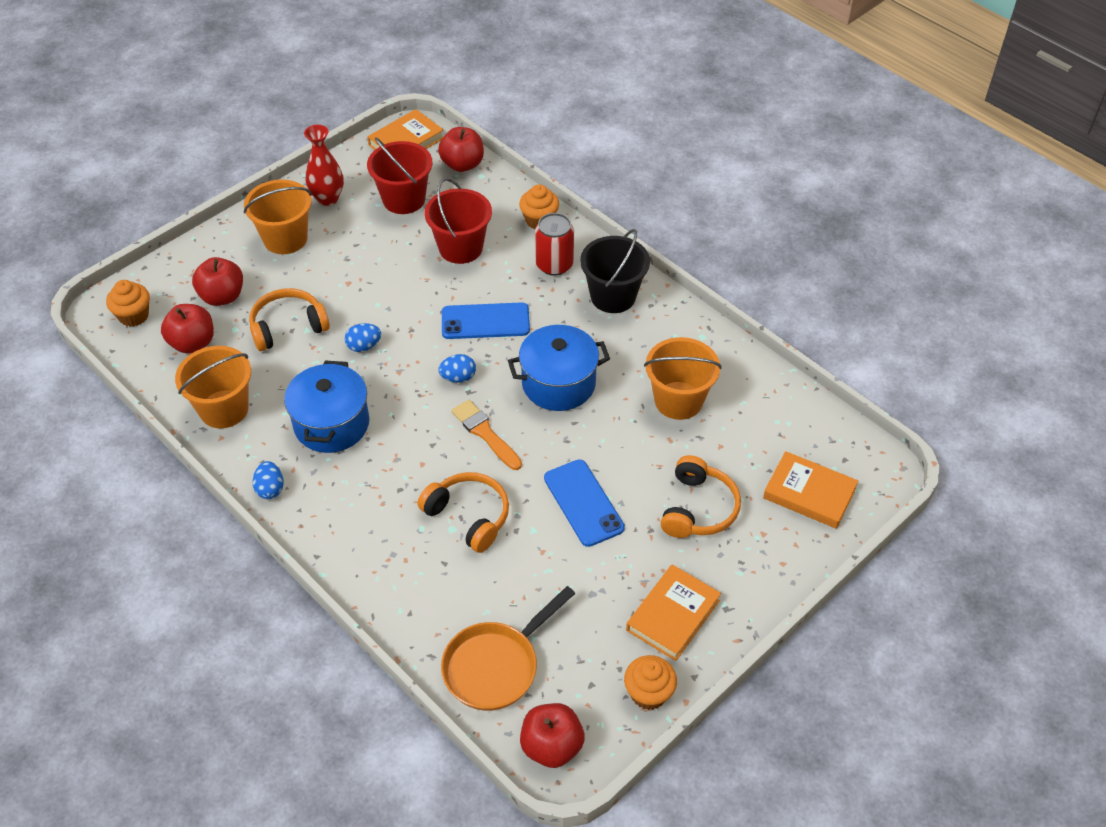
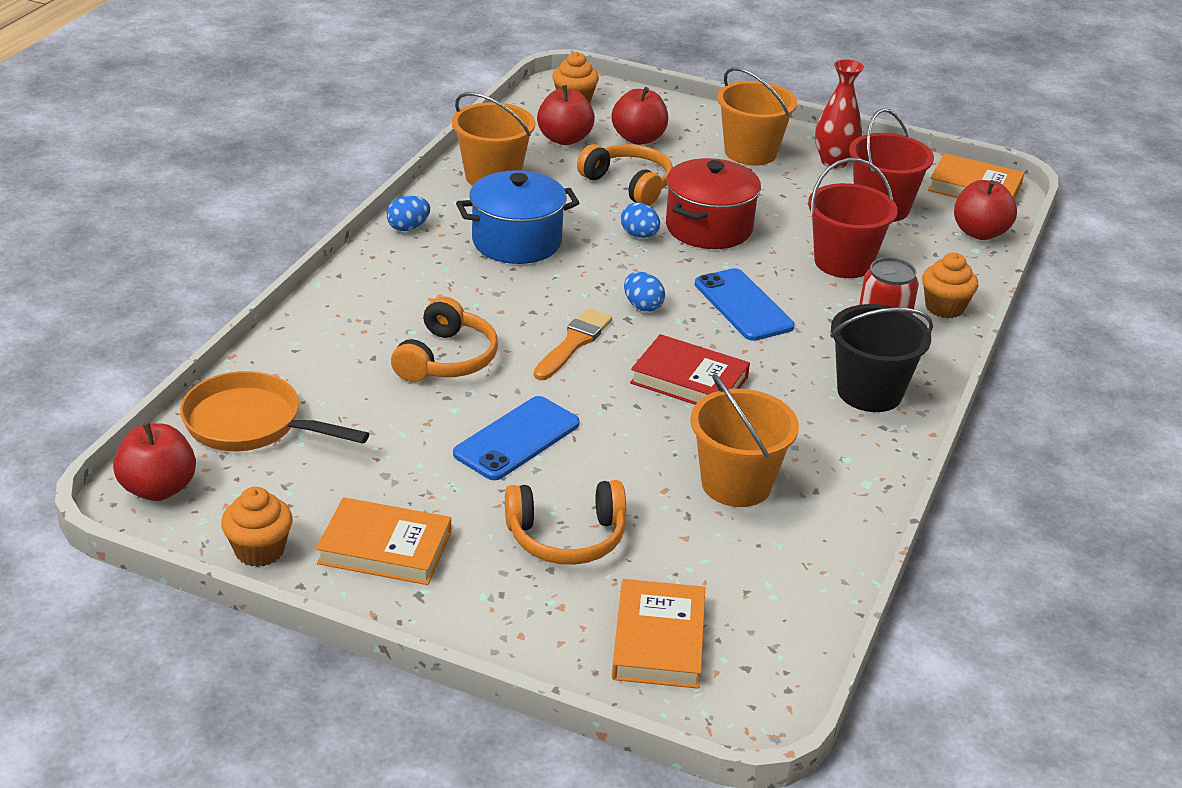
camera: 65 degrees right, 15 degrees down
(376, 303) = (708, 228): none -> red pot
(558, 383) = (689, 380): blue pot -> red book

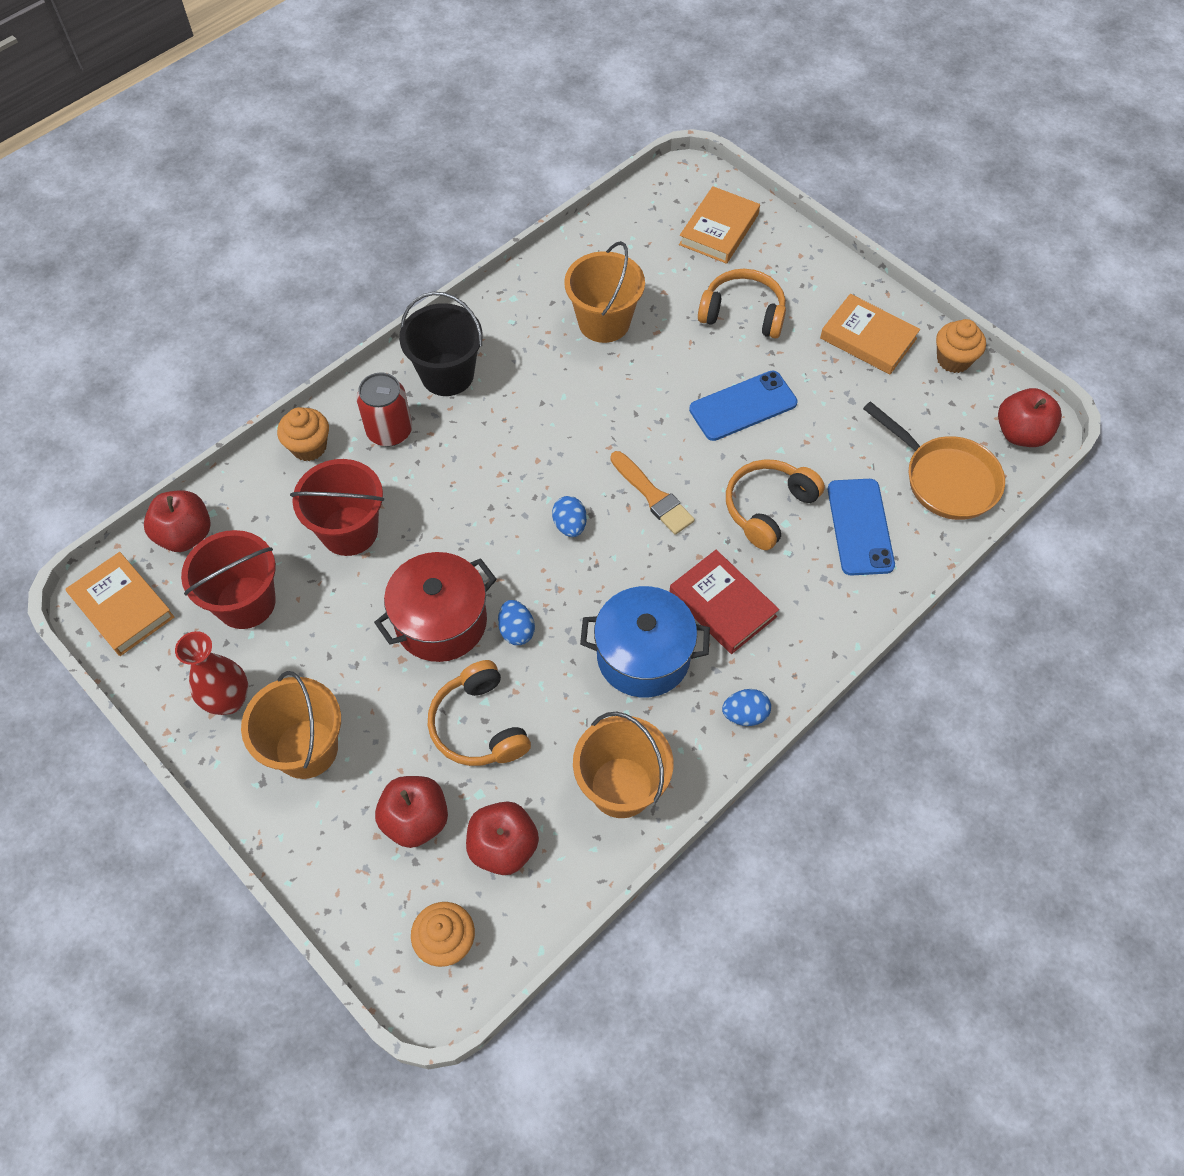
camera: 155 degrees left, 25 degrees up
(573, 343) = (653, 496): orange brush -> orange brush turned 90 degrees counterclockwise
(689, 380) = (580, 427): red book -> red book (722, 605)
(743, 305) = (480, 500): blue phone -> blue phone (860, 527)

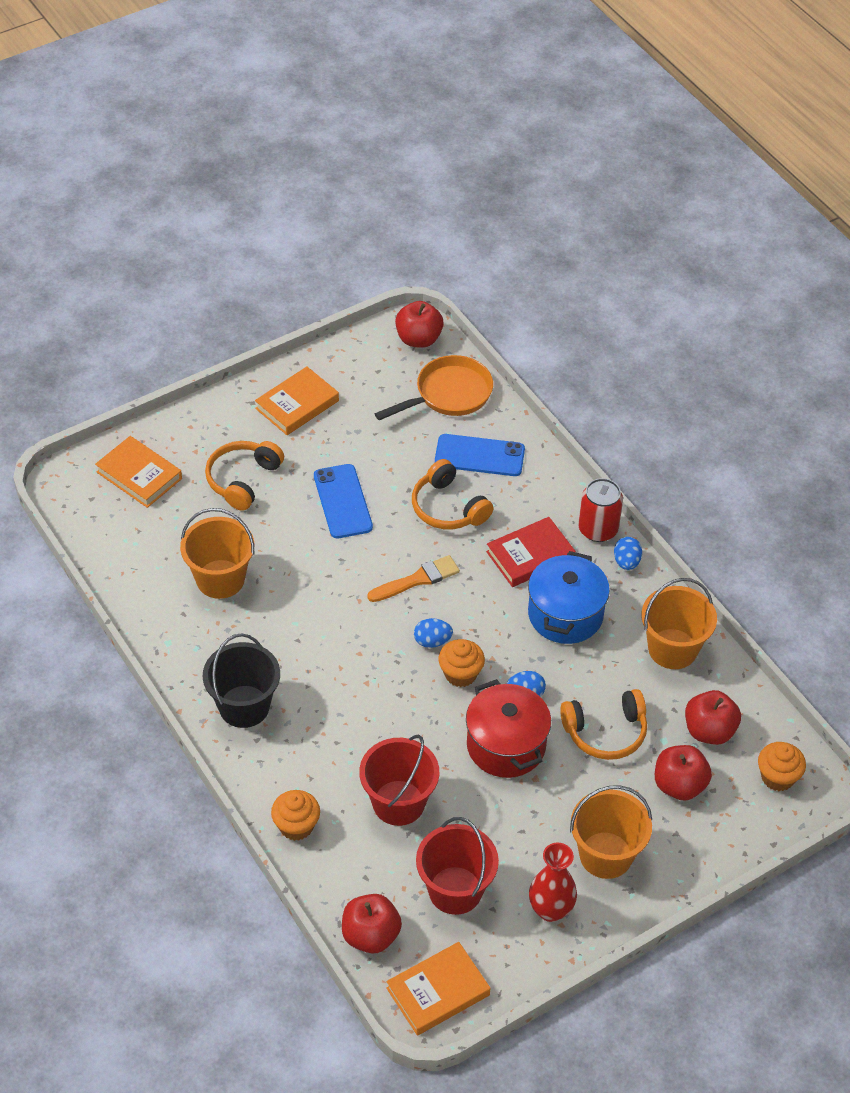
camera: 80 degrees left, 10 degrees down
(389, 431) = (296, 759): red can -> red can (598, 529)
(953, 360) = (335, 358): orange cupcake -> orange cupcake (460, 674)

